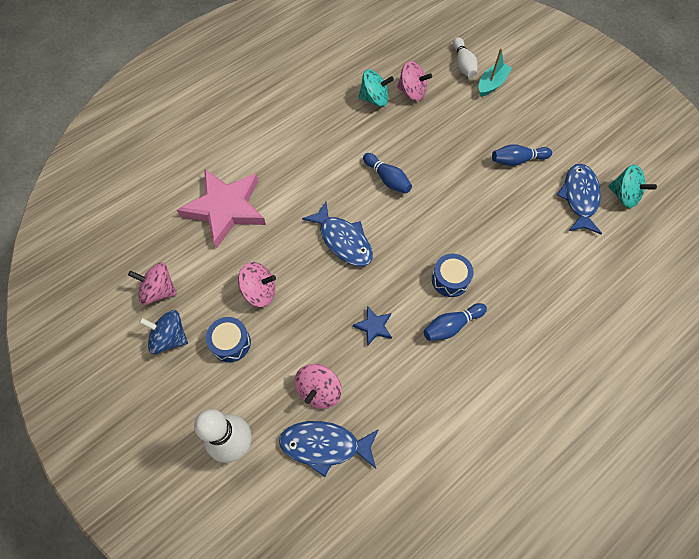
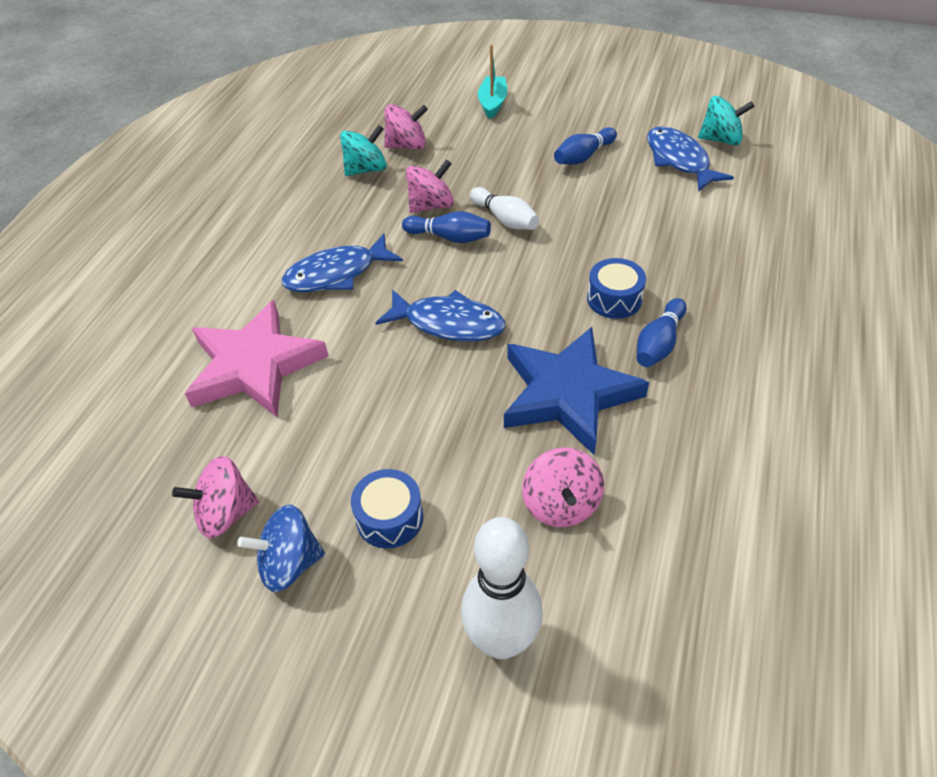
camera: 30 degrees left, 15 degrees down
(259, 291) = (382, 435): pink spinning top -> pink spinning top (431, 205)
(324, 445) = (625, 564): blue fish -> blue fish (336, 274)
(373, 326) = (567, 394): blue star -> blue star, size x2.35
(463, 64) = (445, 99): white bowling pin -> white bowling pin (505, 219)

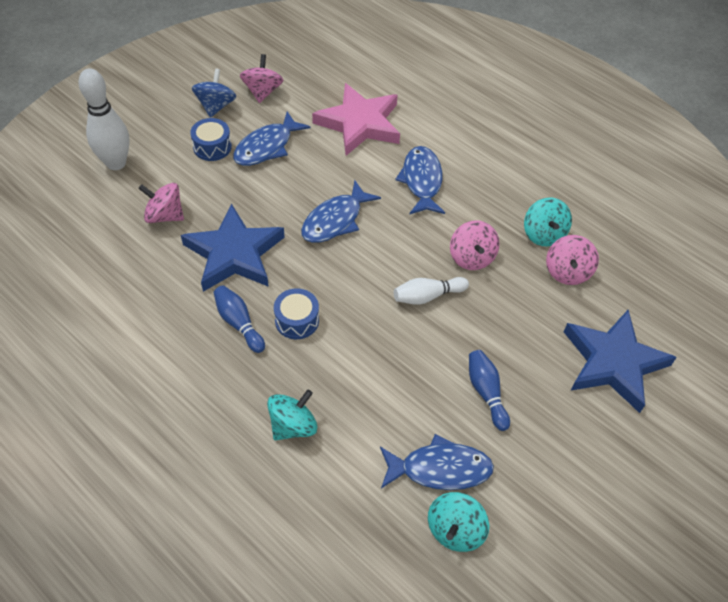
camera: 110 degrees right, 5 degrees up
(354, 448) = (267, 147): none -> blue fish
(450, 237) = (425, 254): blue bowling pin -> none
(492, 103) = (613, 362): turquoise boat -> blue star
(730, 254) = (293, 425): none -> turquoise spinning top

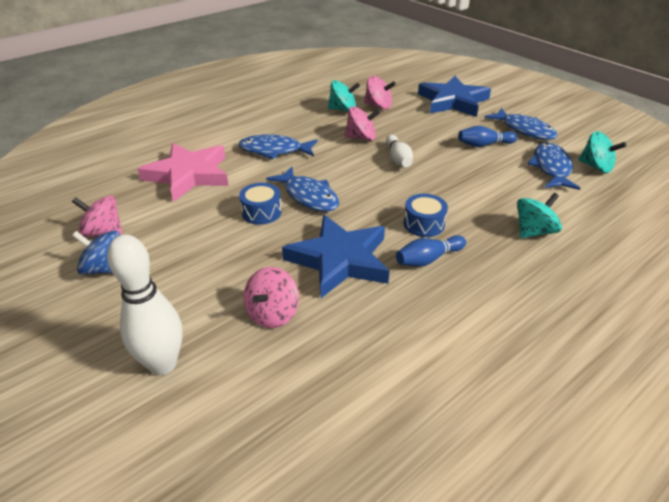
camera: 80 degrees left, 15 degrees down
(212, 147) = (174, 273): blue drum -> blue drum (261, 212)
(267, 147) = (193, 232): blue fish -> blue fish (524, 130)
(293, 425) = (534, 231): turquoise spinning top -> turquoise spinning top turned 90 degrees clockwise

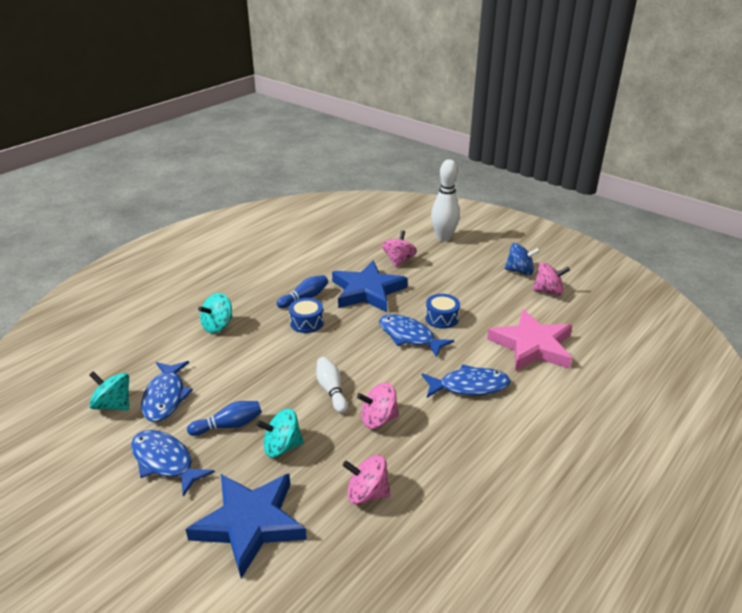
camera: 170 degrees right, 5 degrees down
(343, 109) = (417, 476): turquoise spinning top -> turquoise spinning top (282, 447)

